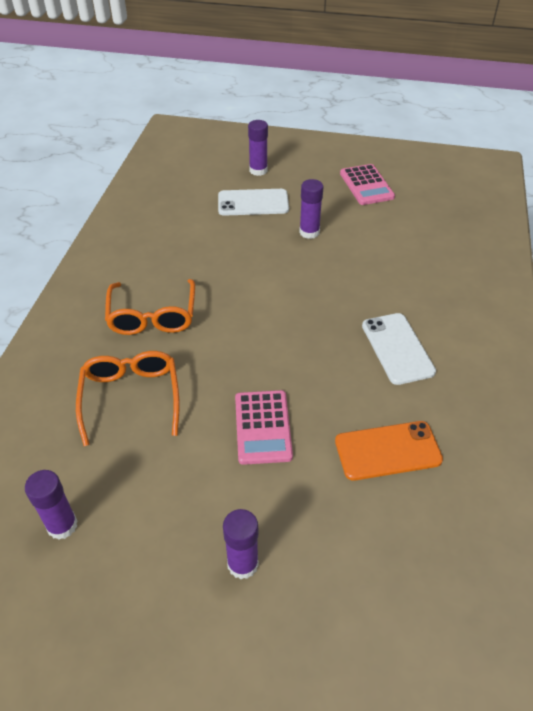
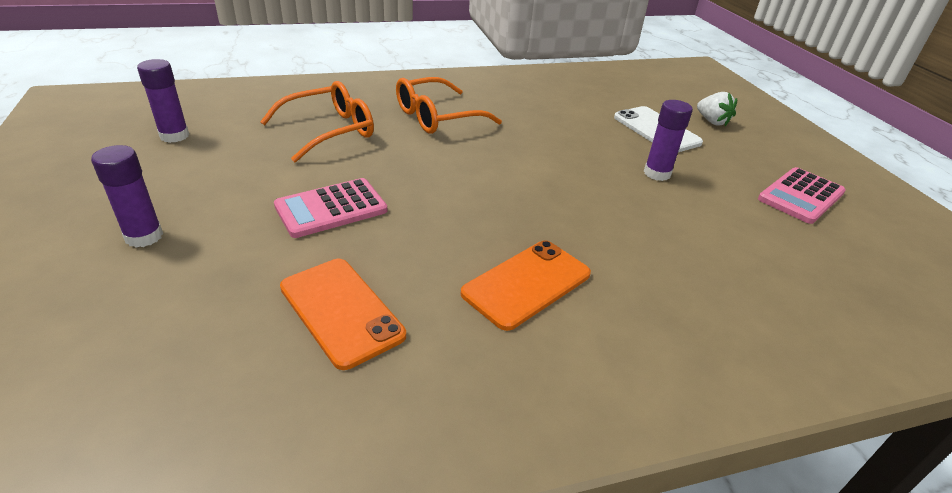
camera: 60 degrees right, 10 degrees down
(258, 170) = (712, 121): purple glue stick -> white strawberry
(397, 348) = (527, 284): white phone -> orange phone

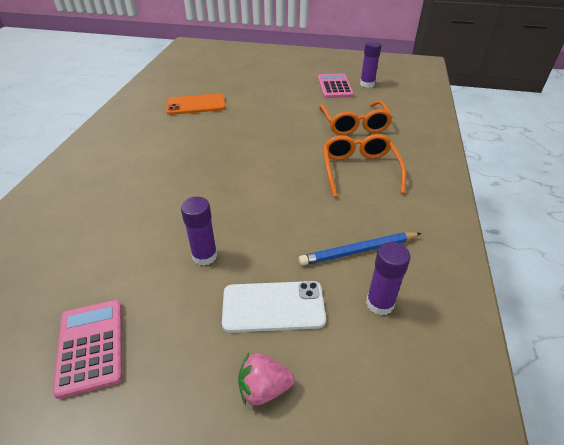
camera: 120 degrees right, 5 degrees up
(144, 236) = (278, 76): purple glue stick -> purple glue stick (380, 303)
(331, 208) = (268, 113): pink calculator -> pink calculator (335, 87)
(527, 284) = (163, 149): orange phone -> none
(558, 106) = (358, 251): none -> blue pencil
(712, 121) = (264, 388): white strawberry -> pink strawberry

